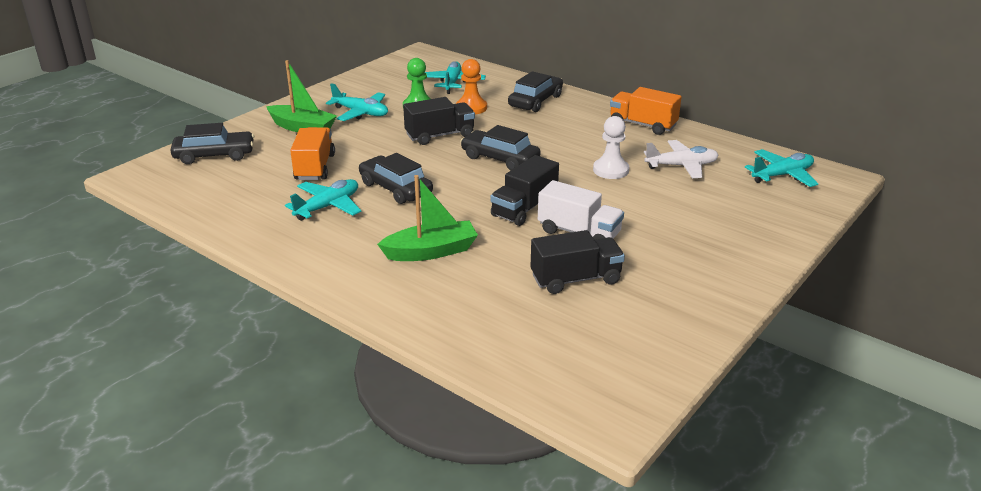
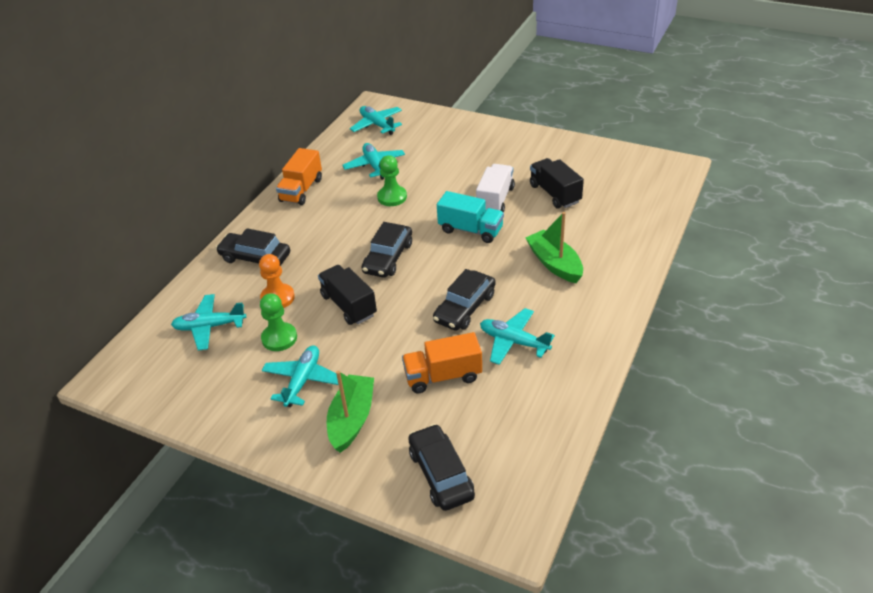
camera: 100 degrees left, 10 degrees up
(524, 208) = (470, 230): black truck -> turquoise truck
(610, 170) = (392, 197): white pawn -> green pawn
(681, 166) = (374, 166): white plane -> turquoise plane

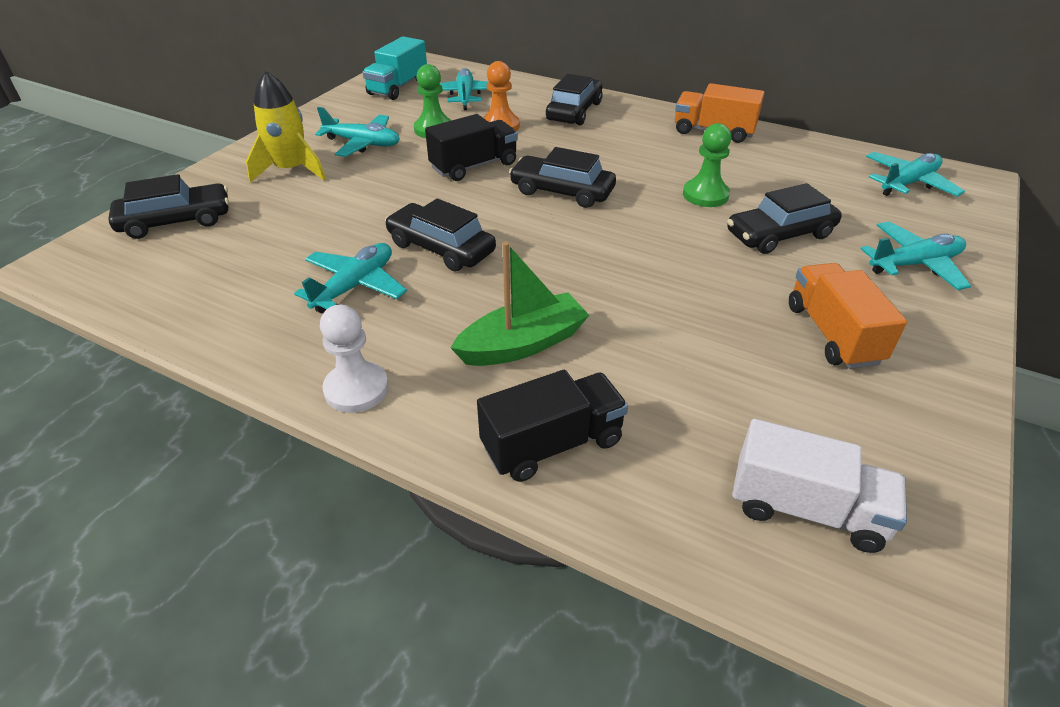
camera: 90 degrees right, 0 degrees up
(352, 419) = (291, 170): green boat -> yellow rocket
(374, 166) = (786, 181): turquoise plane -> turquoise plane (914, 264)
(436, 173) = (780, 234): none -> black car
(443, 376) = (321, 227): orange truck -> orange truck (832, 334)
(470, 230) = (622, 261): turquoise truck -> turquoise truck (398, 87)
(495, 200) = (709, 291): white truck -> white truck (806, 509)
(555, 194) = (739, 367): black truck -> black truck (552, 444)
(606, 322) = (356, 389): none -> white pawn

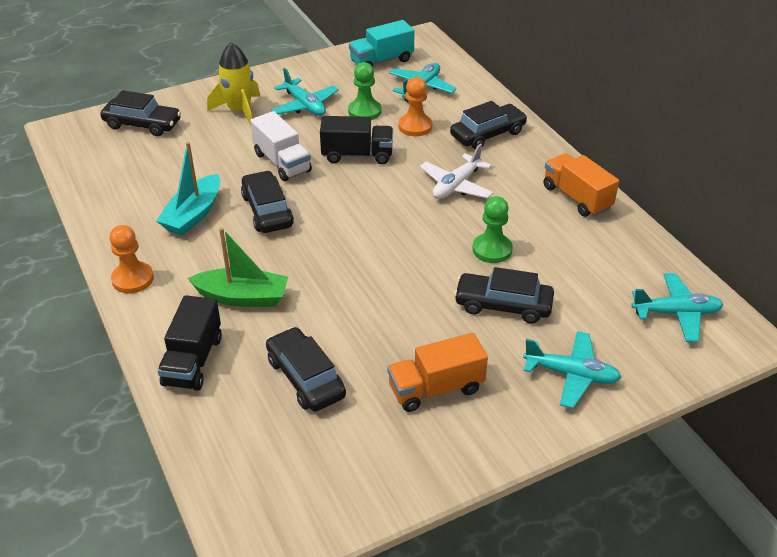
camera: 35 degrees right, 0 degrees up
(355, 286) = (193, 215): turquoise plane -> turquoise boat
(356, 389) = (133, 279): white pawn -> orange pawn
(552, 444) = (193, 361): black truck -> black truck turned 90 degrees clockwise
(562, 191) = (392, 202): black car -> black car (305, 378)
(602, 158) = (456, 185): none -> white plane
(806, 509) = (277, 466): white truck -> white truck (282, 162)
(832, 334) = (436, 388): orange truck -> orange truck turned 135 degrees counterclockwise

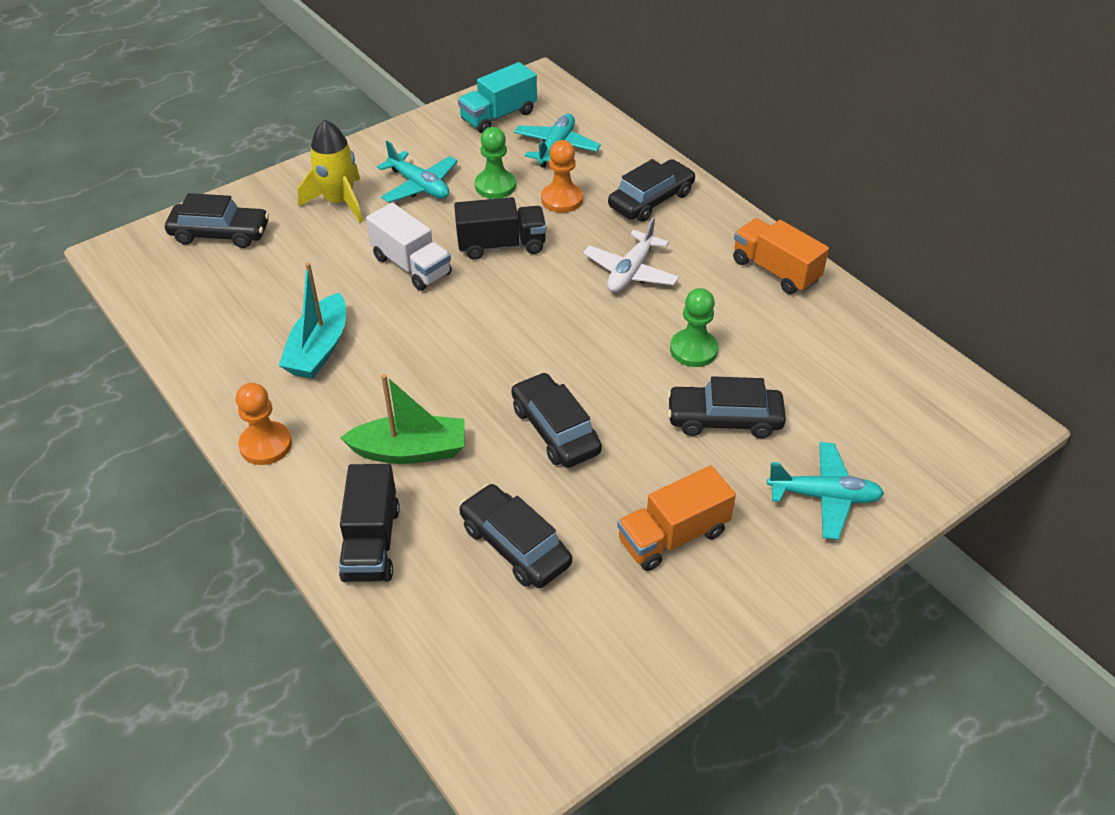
camera: 10 degrees left, 5 degrees up
(267, 211) = (410, 332): black car -> black car (555, 430)
(676, 313) = (922, 403): turquoise plane -> none

